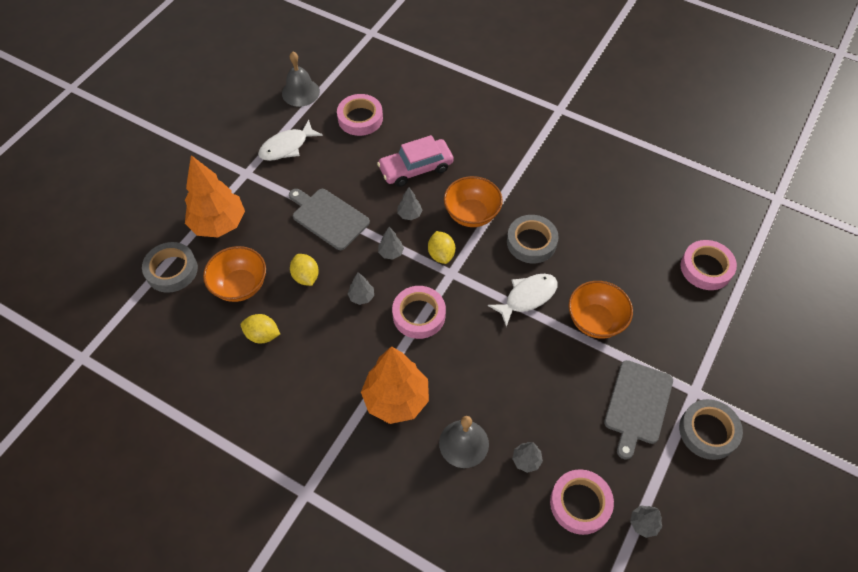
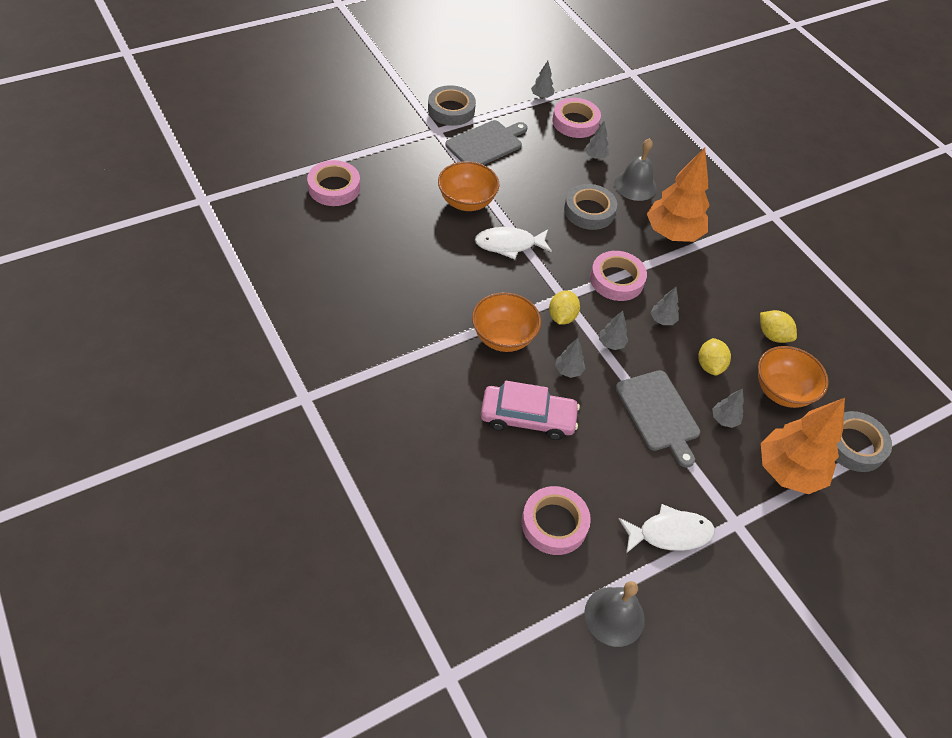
camera: 155 degrees left, 5 degrees down
(278, 238) = (724, 419): none -> grey tree
(531, 242) = (466, 283): grey tape -> grey tape (589, 211)

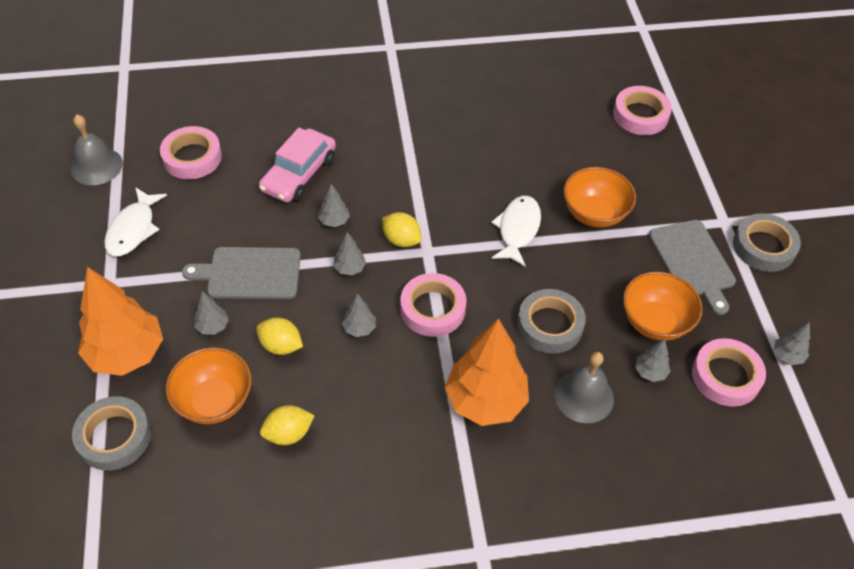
camera: 115 degrees right, 0 degrees up
(503, 337) = (396, 186): orange bowl -> orange bowl (655, 322)

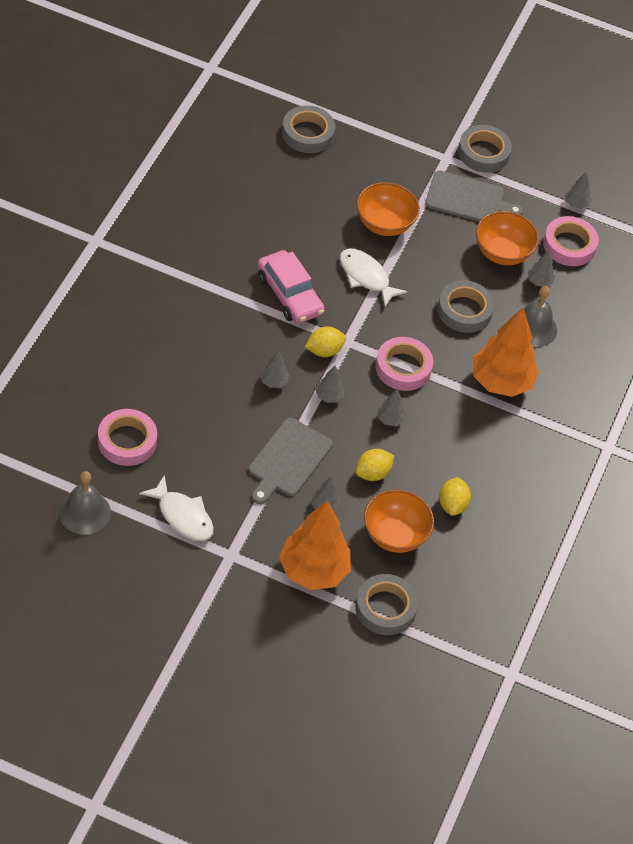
camera: 65 degrees left, 0 degrees up
(299, 174) = (203, 379): pink car -> pink car (289, 294)
(640, 115) = (307, 133): pink tape -> grey tape

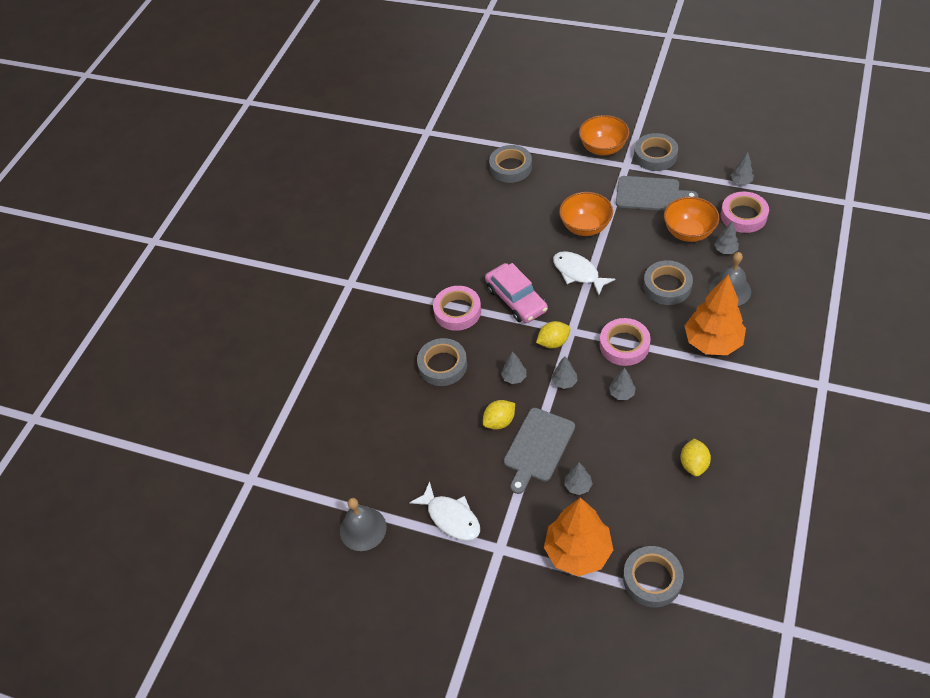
camera: 10 degrees right, 0 degrees up
(127, 441) = (393, 454): pink tape -> pink tape (457, 311)
(194, 354) = (442, 365): none -> grey tape
(372, 473) = (615, 446): yellow lemon -> yellow lemon (499, 421)
(395, 535) = (647, 503): orange bowl -> orange bowl (603, 148)

